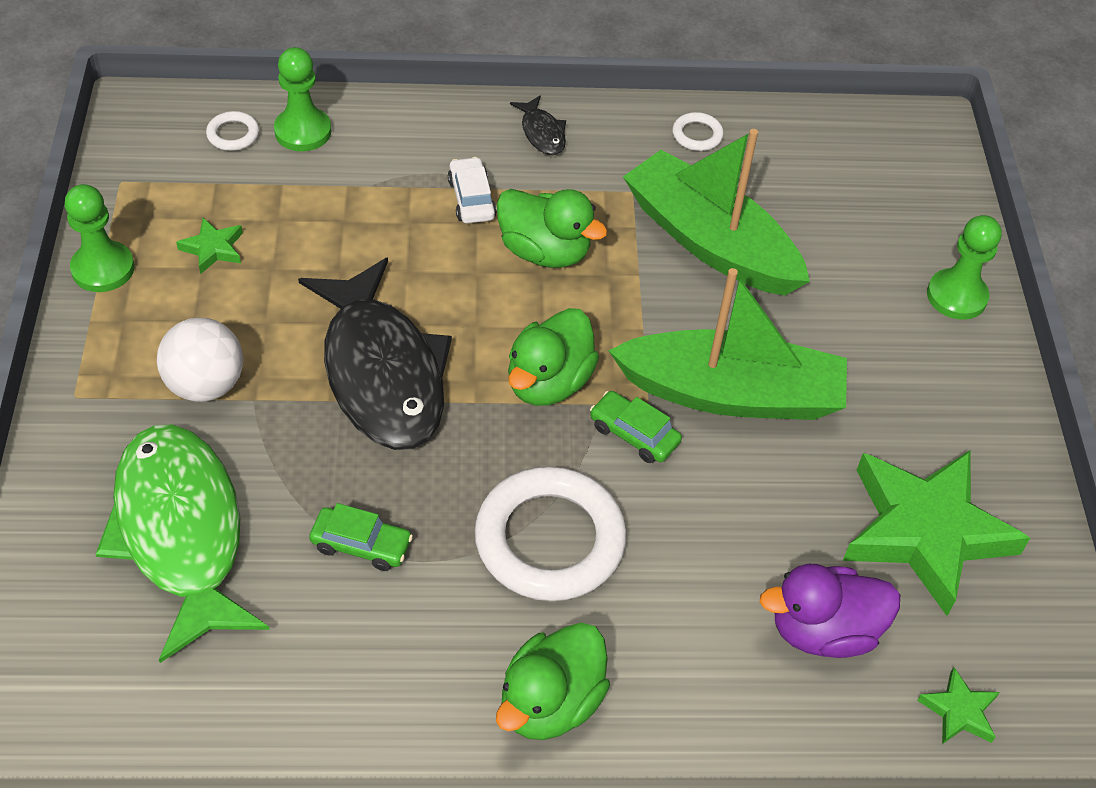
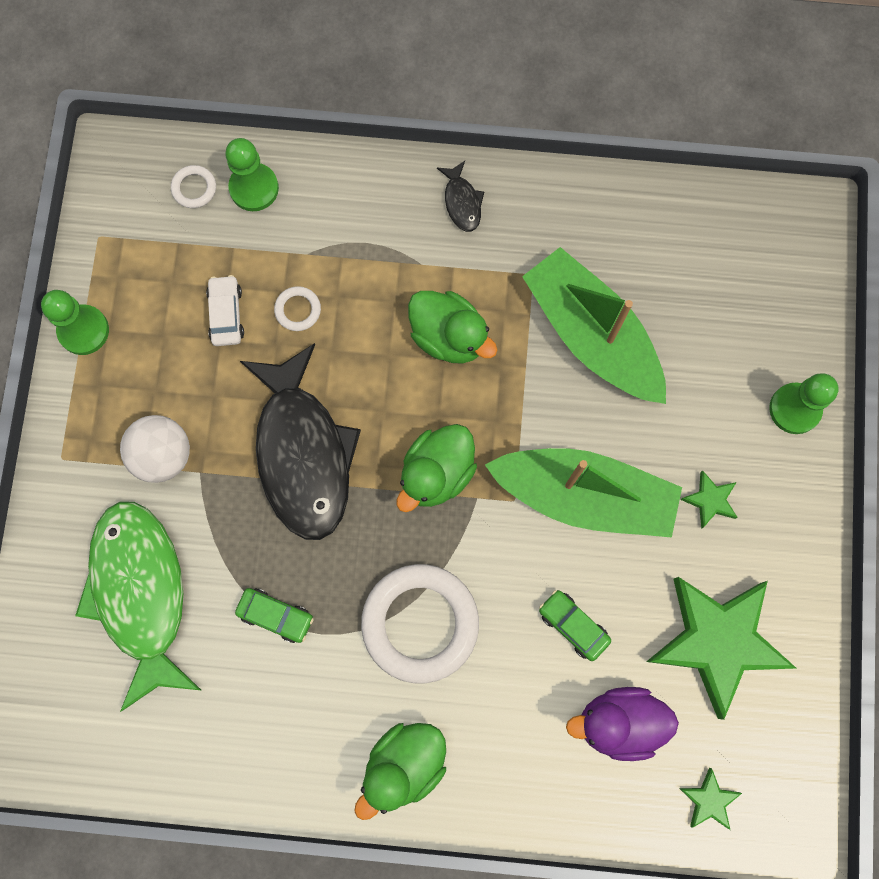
camera: 10 degrees right, 25 degrees up
(213, 249) = (173, 315): green star -> green star (710, 500)
(471, 199) = (392, 274): white car -> white car (226, 314)
(634, 434) = (499, 530): green car -> green car (573, 626)
(697, 135) = (599, 212): white ring -> white ring (298, 310)

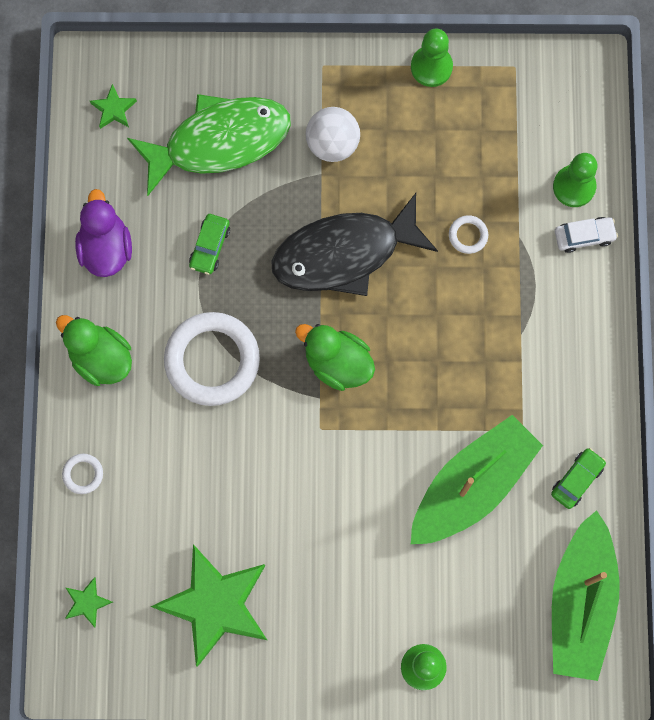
camera: 85 degrees right, 0 degrees up
(194, 188) = (567, 137): white ring -> white ring (83, 474)
(226, 314) = (457, 178): white car -> white car (584, 236)
(449, 337) = (457, 363): green duck -> none
(462, 202) = (583, 364): black fish -> none
(573, 626) = (219, 484): green car -> green car (577, 479)
(584, 496) = (329, 487): green boat -> green boat (580, 602)
(619, 722) = (144, 526): purple duck -> purple duck (106, 248)
(710, 500) = (335, 594): green star -> green star (114, 109)

